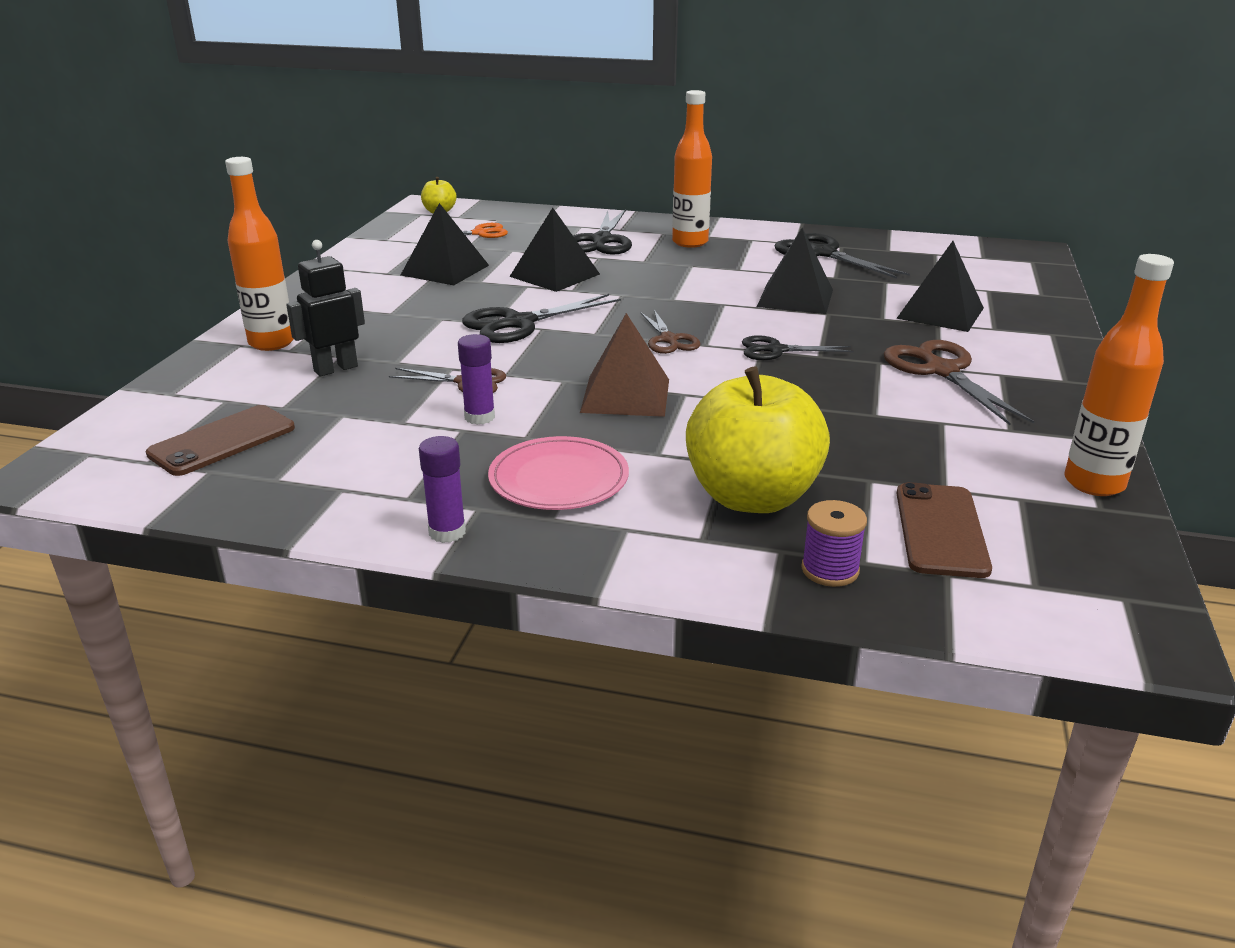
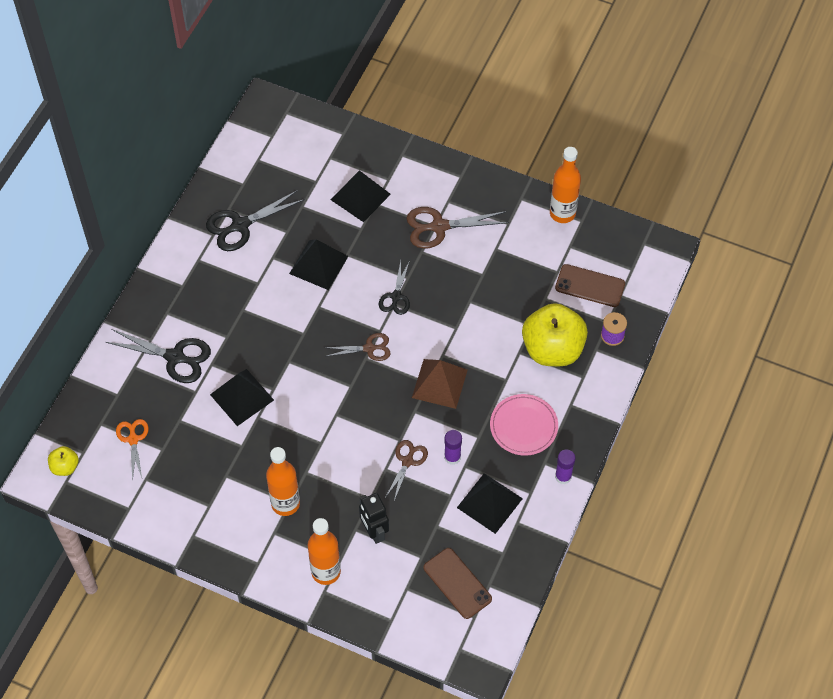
camera: 80 degrees left, 30 degrees up
(445, 270) = (213, 467): black pyramid -> black pyramid (489, 503)
(519, 323) = (325, 427): black scissors -> none
(690, 242) = (195, 300): orange bottle -> orange bottle (285, 503)

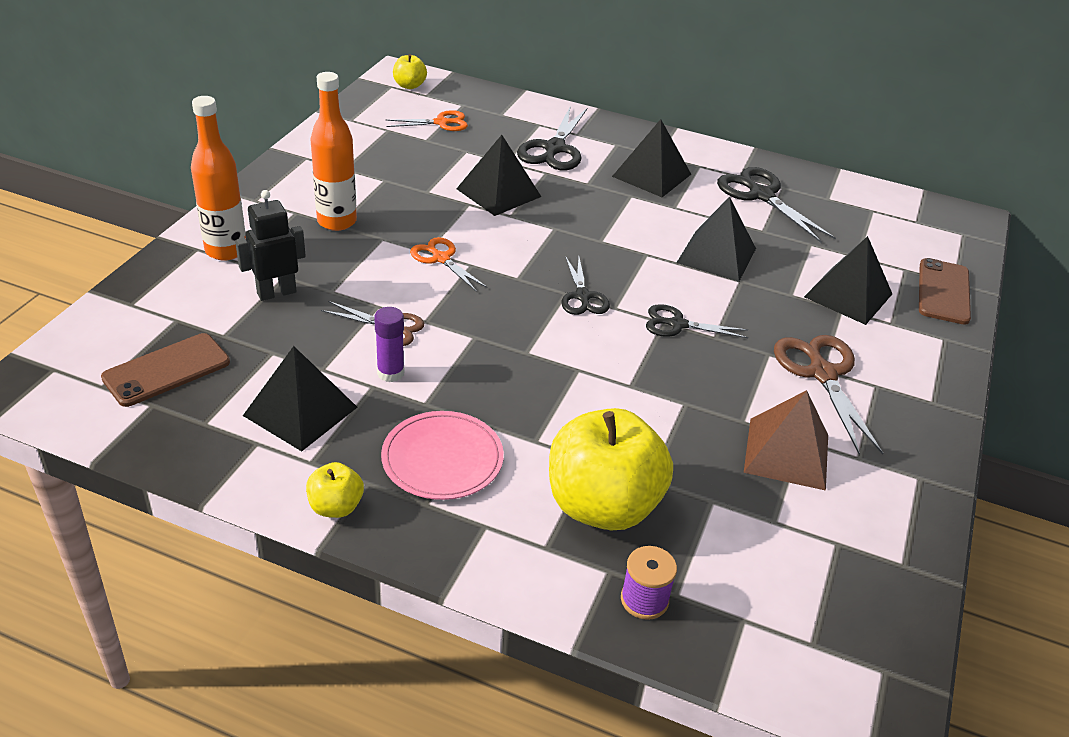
camera: 85 degrees right, 20 degrees down
(213, 293) = (652, 175): none -> black pyramid
(329, 433) = (441, 258): none -> orange scissors
(369, 348) = (582, 296): brown scissors -> black scissors
(439, 383) = (525, 364): brown pyramid -> brown pyramid (787, 453)
(562, 213) = (910, 535): orange bottle -> none
(563, 476) = (336, 507): purple glue stick -> yellow apple
(590, 286) = (754, 569): brown phone -> brown phone (943, 291)

